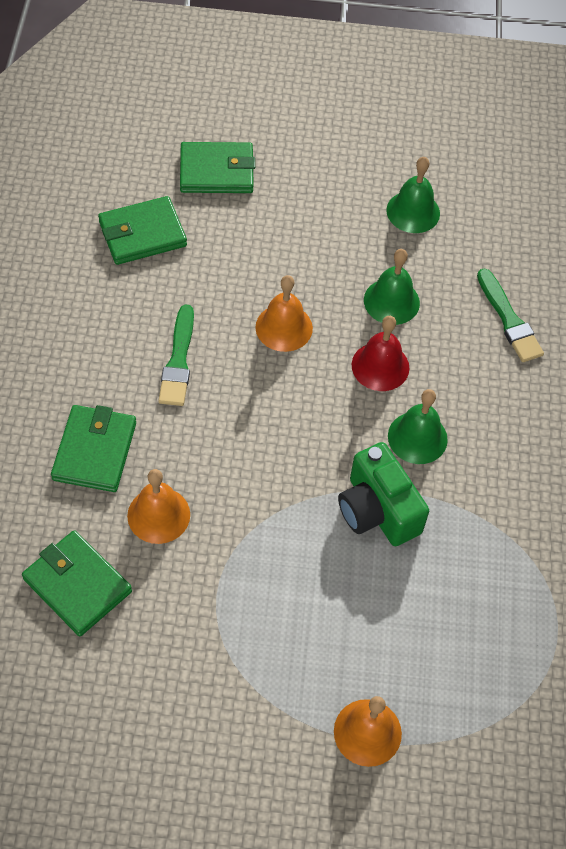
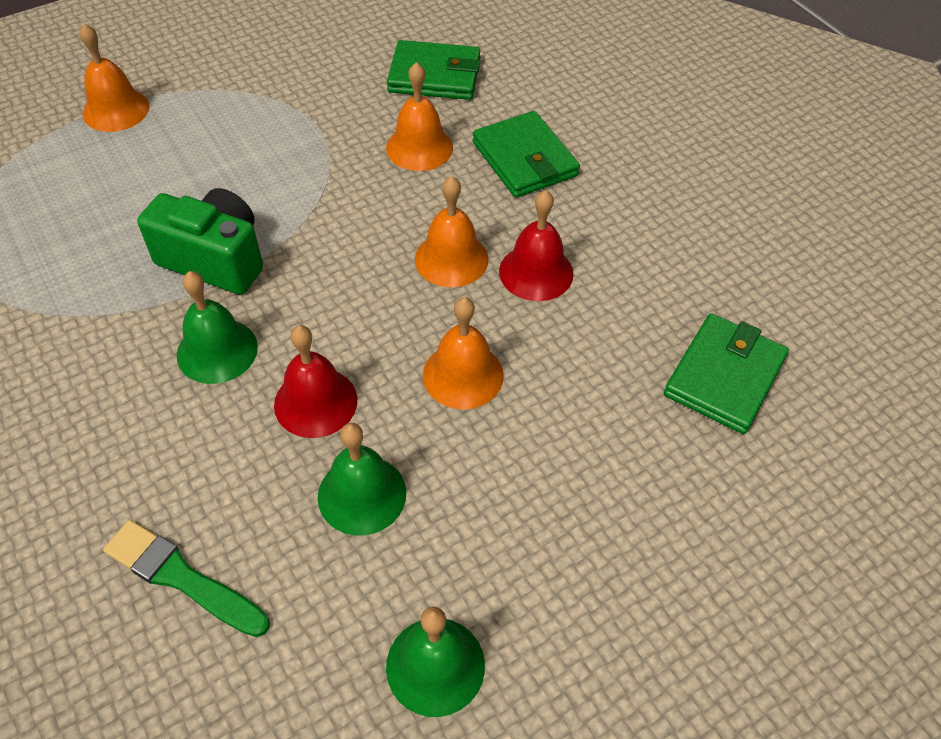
camera: 145 degrees right, 5 degrees down
(178, 361) = (536, 272): green brush -> red bell
(217, 171) = (744, 525): green wallet -> none
(222, 405) = (451, 259): none -> orange bell

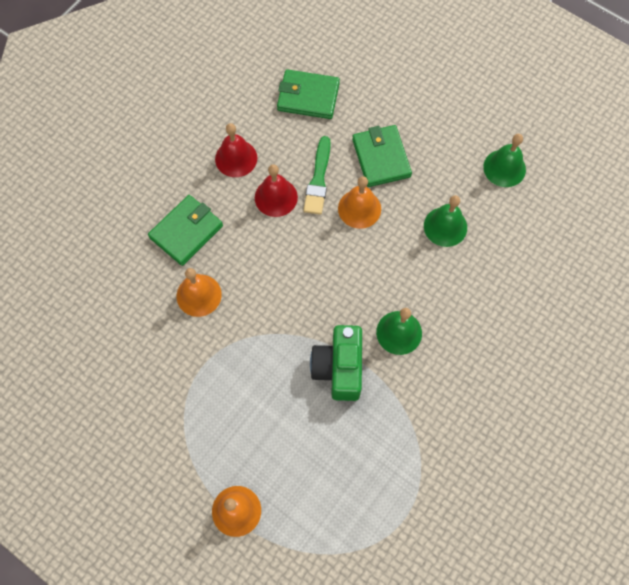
camera: 110 degrees left, 15 degrees up
(182, 577) = (520, 282): green brush -> green brush (318, 179)
(315, 402) = (407, 269): red bell -> red bell (236, 158)
(434, 75) = (122, 314): green wallet -> green wallet (381, 158)
(451, 259) = (284, 242): orange bell -> none

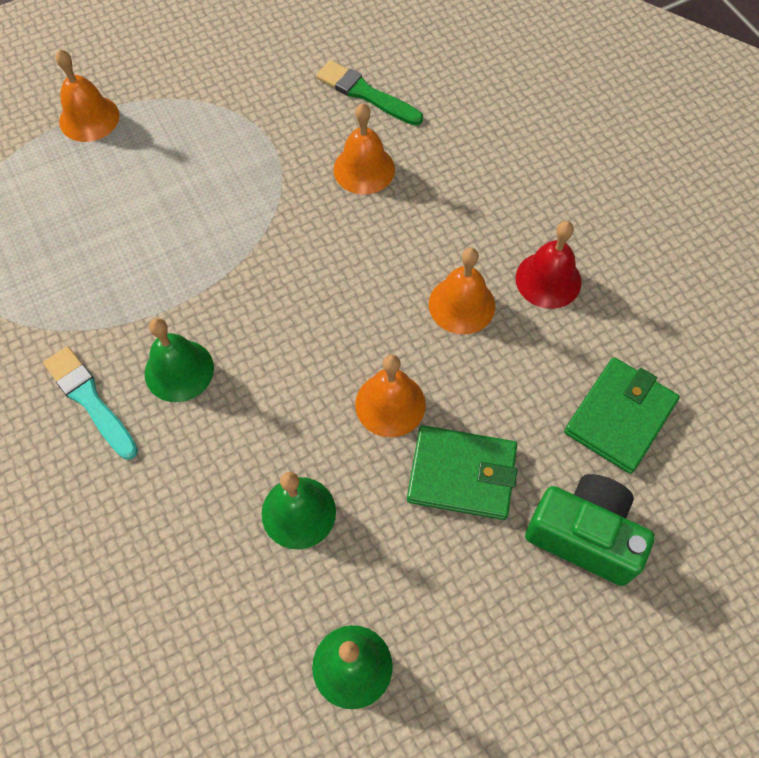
camera: 115 degrees right, 5 degrees down
(186, 231) = (460, 185): green wallet -> none
(276, 197) = (461, 305): red bell -> orange bell
(318, 179) = (465, 370): green brush -> green brush (365, 94)
(339, 368) = (177, 279): green camera -> green camera (584, 535)
(444, 373) = (90, 400): none -> turquoise brush

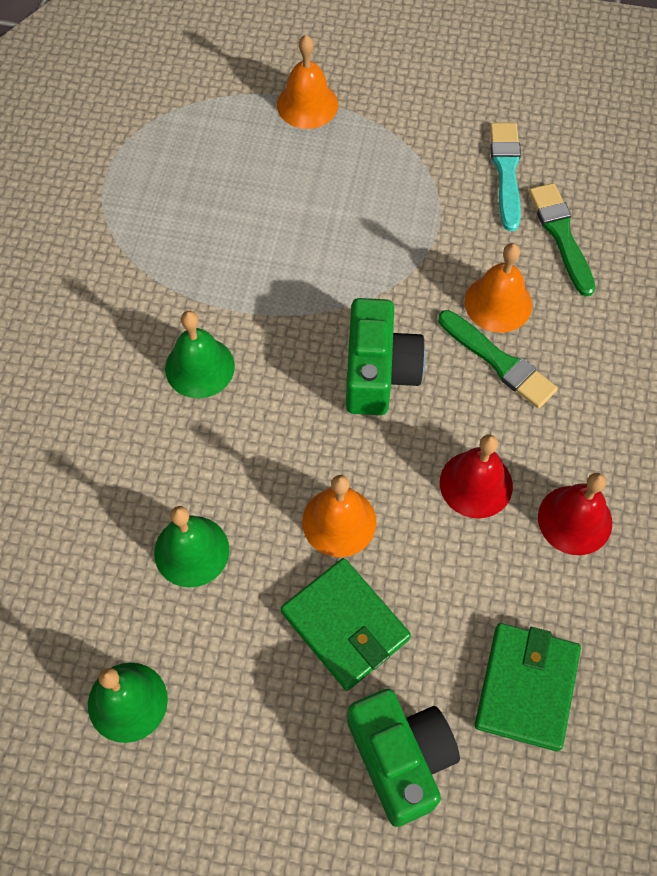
camera: 40 degrees right, 0 degrees up
(90, 400) = (116, 341): turquoise brush -> turquoise brush (506, 171)
(322, 276) = (379, 372): none -> green camera
(401, 209) = (499, 362): none -> green brush
(461, 305) = (476, 484): orange bell -> red bell
(619, 417) = (526, 687): green wallet -> green wallet turned 60 degrees counterclockwise

